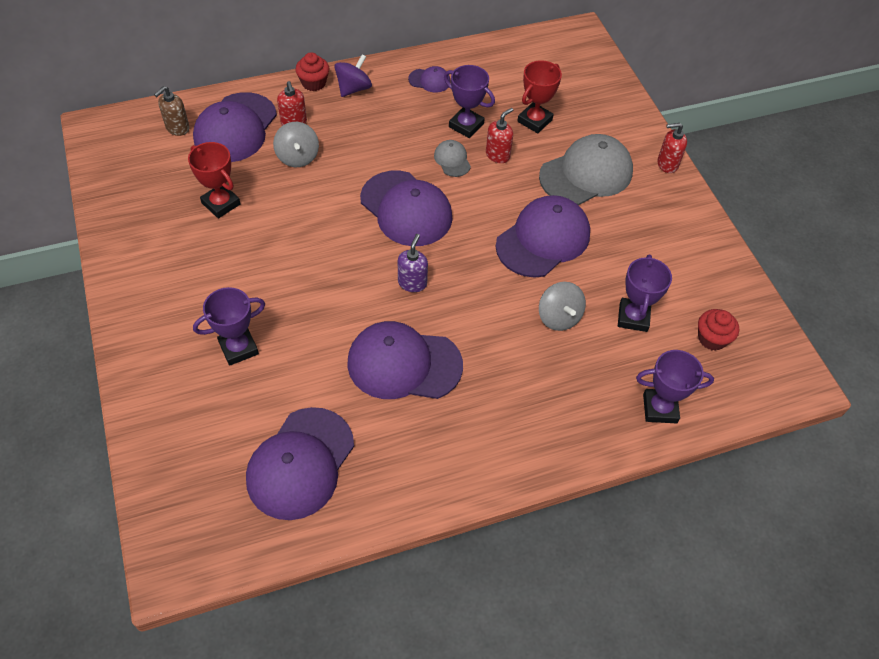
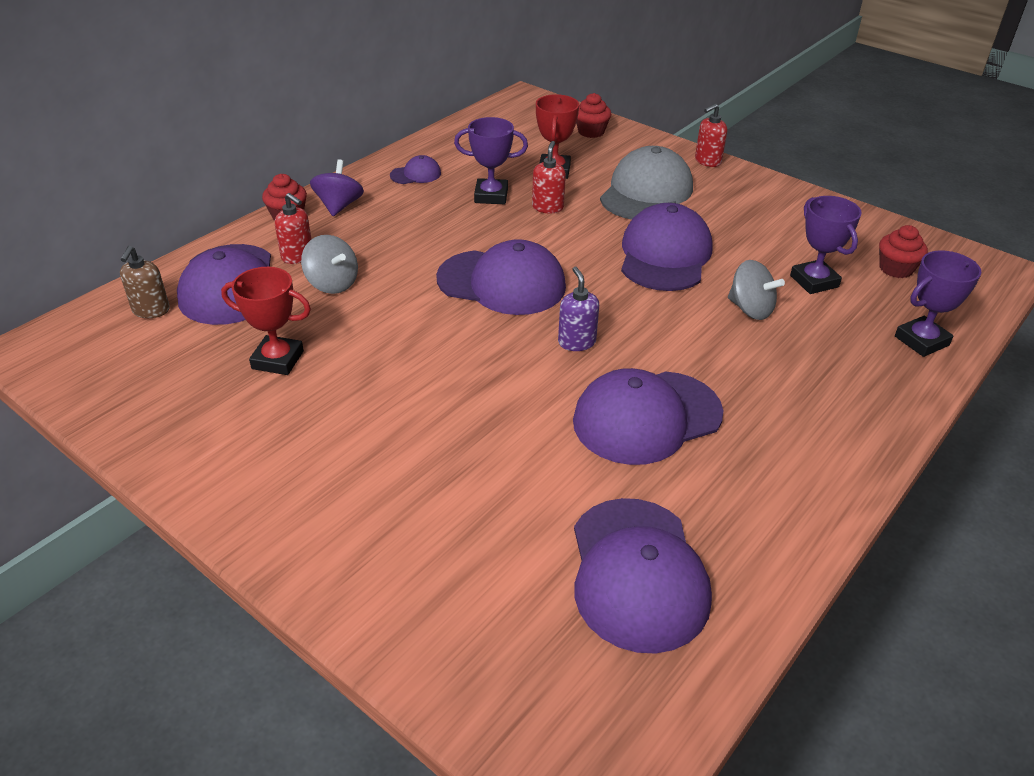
camera: 30 degrees left, 15 degrees down
(238, 348) = (440, 492): purple trophy -> none
(452, 160) = (506, 227): grey cap -> none
(600, 92) = (591, 132): none -> red cupcake

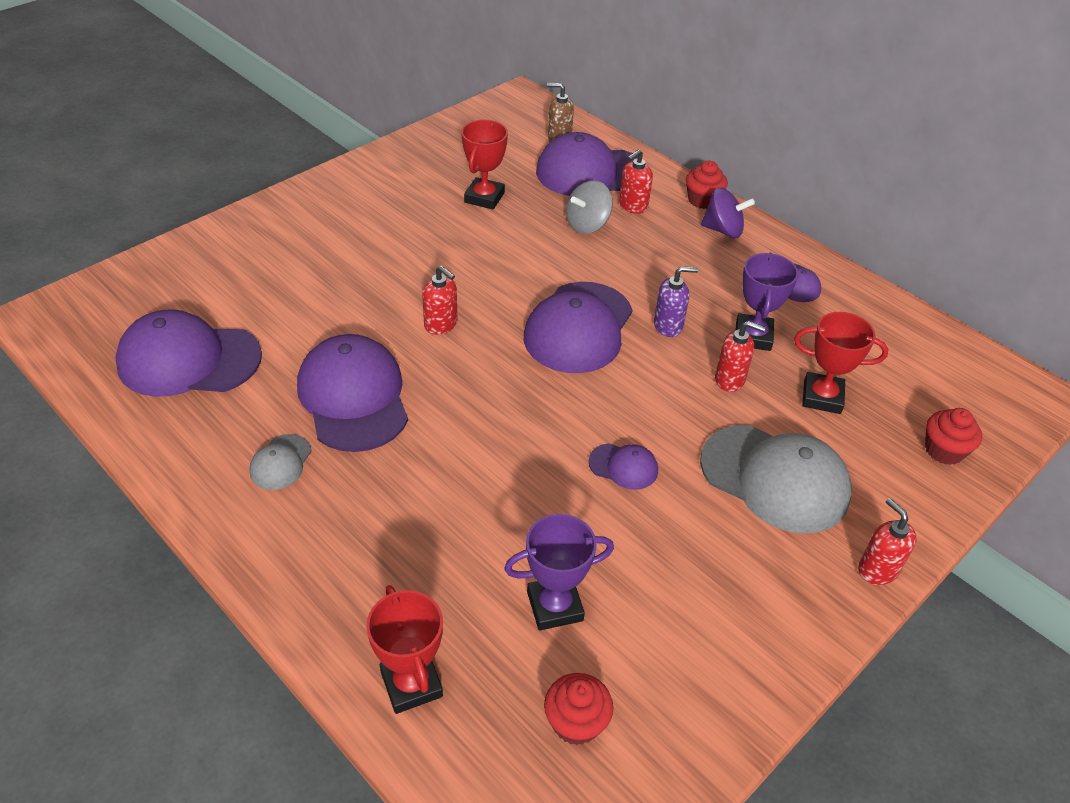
camera: 95 degrees right, 5 degrees up
(518, 369) = (441, 324): none -> red soap dispenser
(576, 342) = (473, 367): purple soap dispenser -> purple soap dispenser (668, 326)
(665, 255) = (623, 466): purple cap -> purple cap, size x0.46
(750, 309) = (505, 521): grey spinning top -> none
(755, 454) = (281, 462): none -> grey cap
(921, 341) = (411, 684): purple trophy -> red trophy

